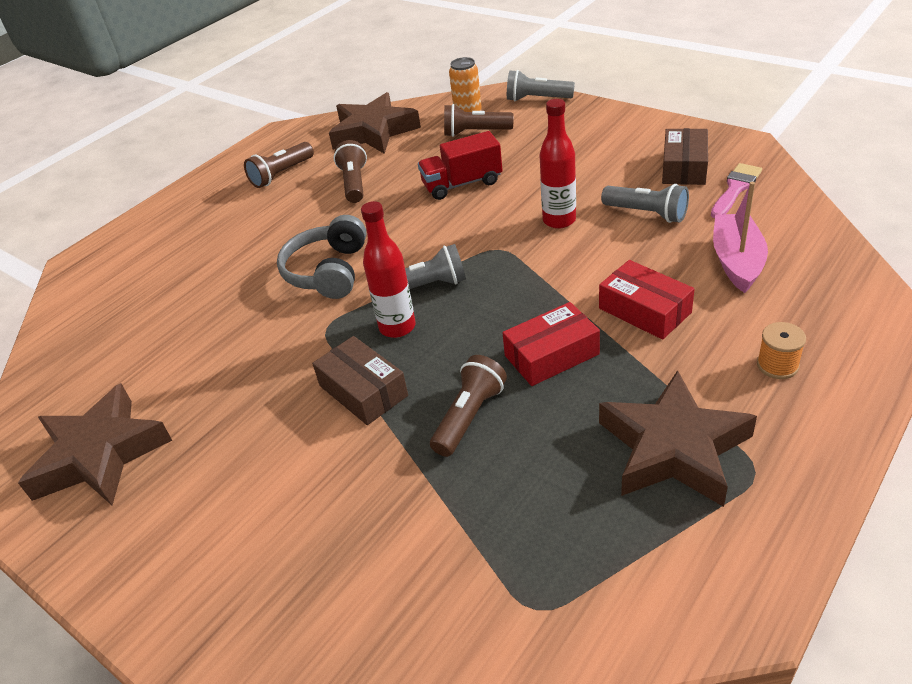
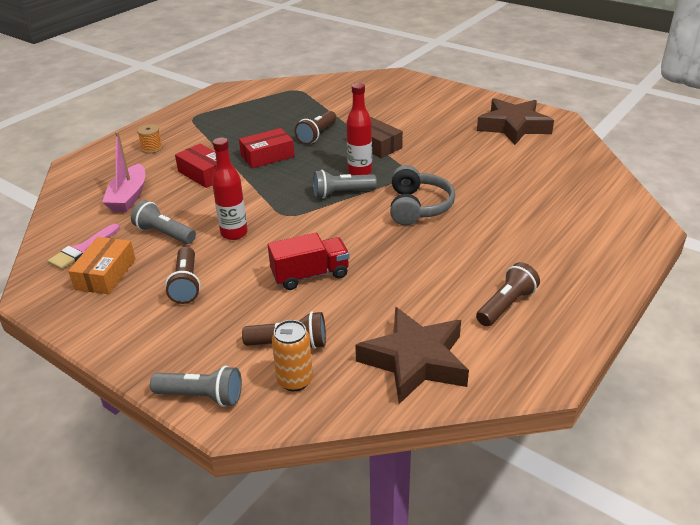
camera: 175 degrees right, 5 degrees down
(354, 183) = (419, 286): brown flashlight -> brown flashlight (186, 284)
(673, 448) = (223, 123): brown star -> none
(684, 167) = (105, 274): brown box -> orange box

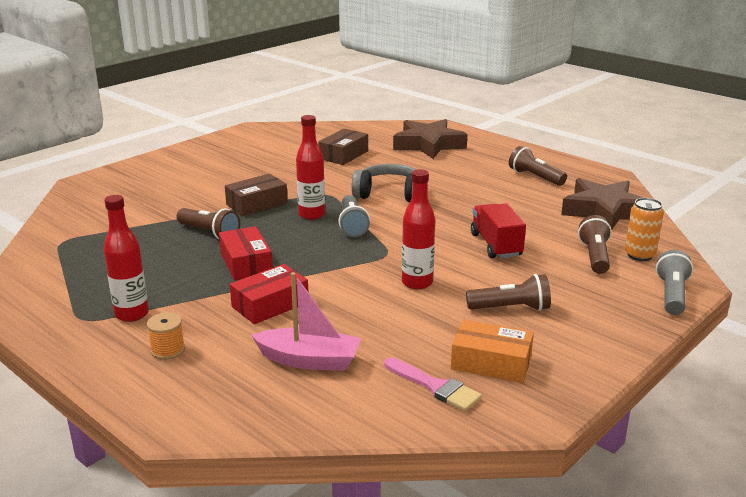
camera: 85 degrees left, 10 degrees down
(164, 234) = (409, 327): grey flashlight -> none
(197, 130) = (132, 314): none -> red bottle
(512, 173) = (343, 155): none -> brown box
(513, 127) = (257, 145): brown star -> brown star (428, 145)

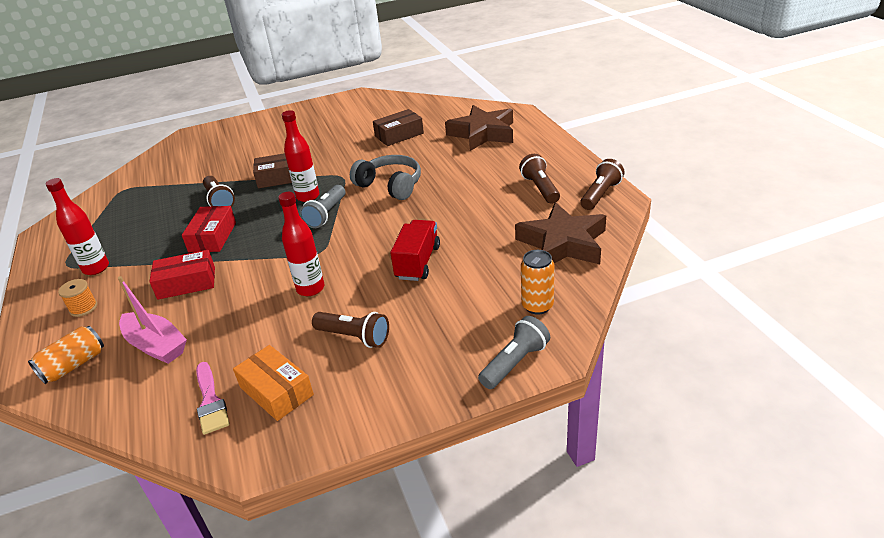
camera: 30 degrees right, 10 degrees up
(230, 398) = (73, 365): none -> orange can
(595, 256) = (492, 297): brown flashlight -> brown flashlight (600, 194)

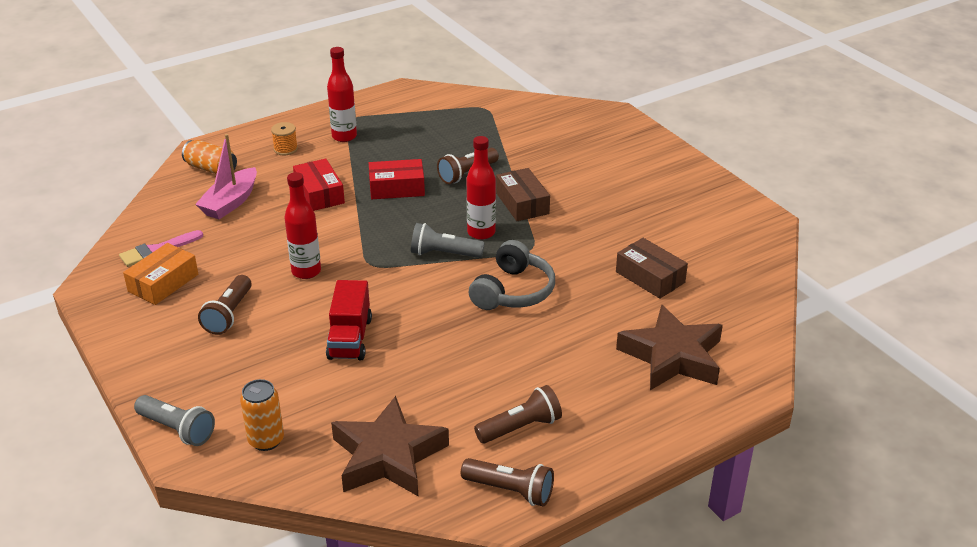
camera: 75 degrees right, 0 degrees up
(418, 262) = (350, 338): red truck -> red truck turned 90 degrees clockwise

